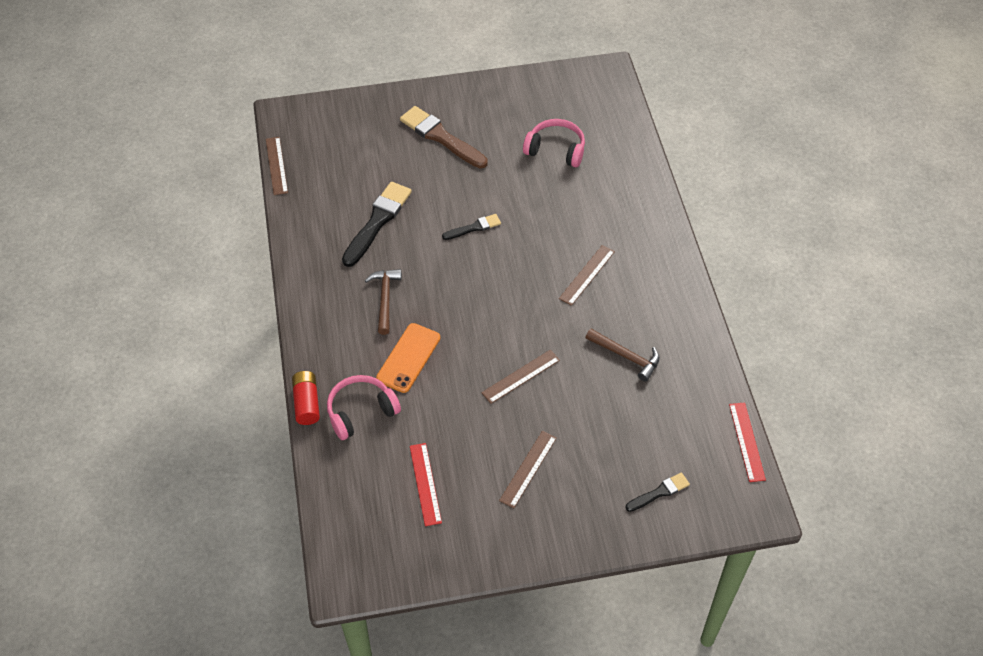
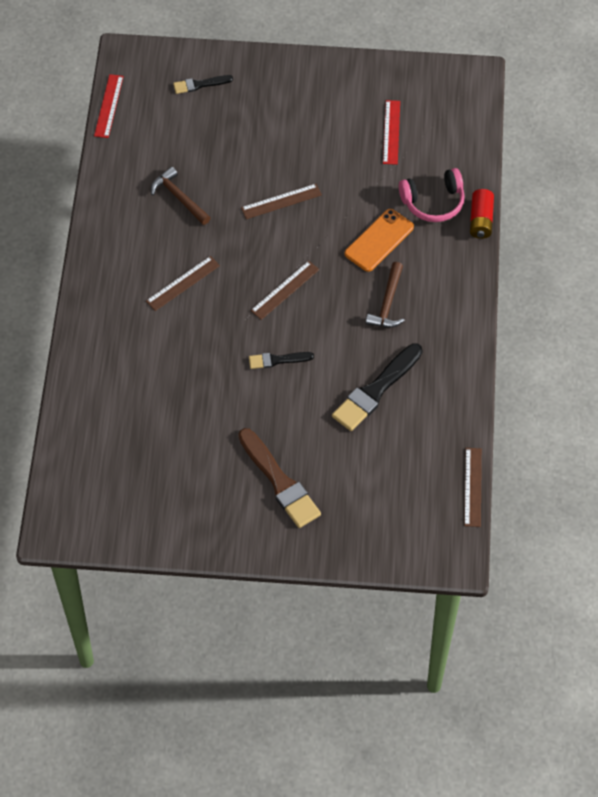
camera: 165 degrees left, 5 degrees up
(528, 469) = (301, 125): brown ruler -> brown ruler (285, 290)
(556, 150) = (158, 434): pink headphones -> none

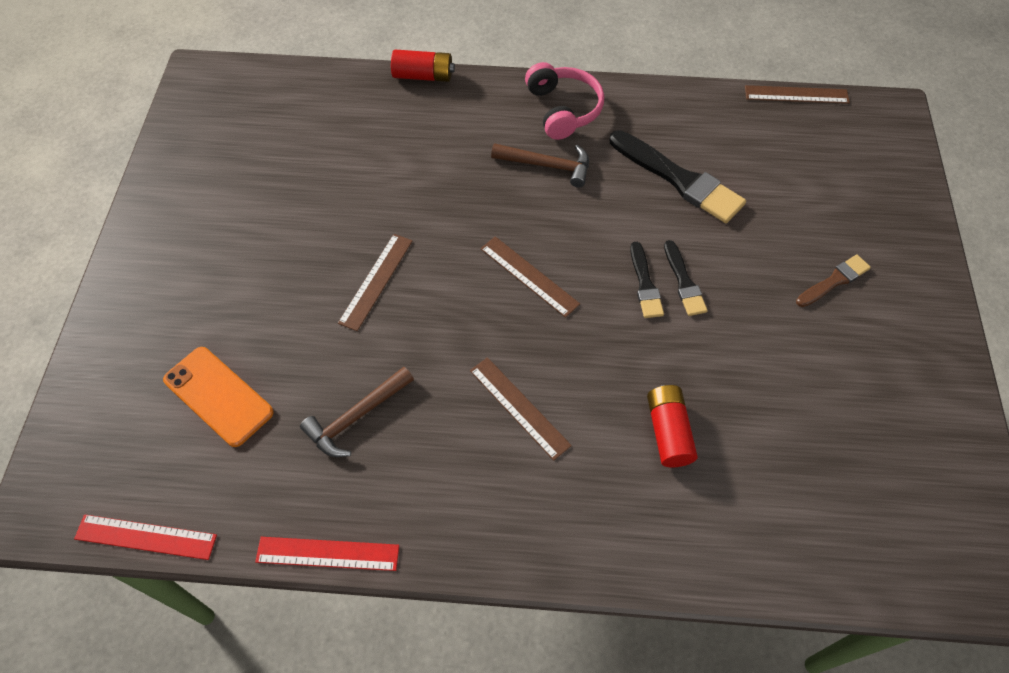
camera: 90 degrees left, 0 degrees up
(162, 365) = (668, 432): none -> red battery
(200, 84) = (133, 392): black brush -> black brush (684, 282)
(280, 482) = (834, 281): brown brush -> brown brush, size x0.54
(281, 201) = (376, 281): brown ruler -> brown ruler turned 45 degrees clockwise
(379, 240) = (449, 173): orange phone -> orange phone (218, 396)
(391, 132) = (273, 157): red ruler -> red ruler (327, 554)
(433, 202) = (392, 118): pink headphones -> pink headphones (563, 109)

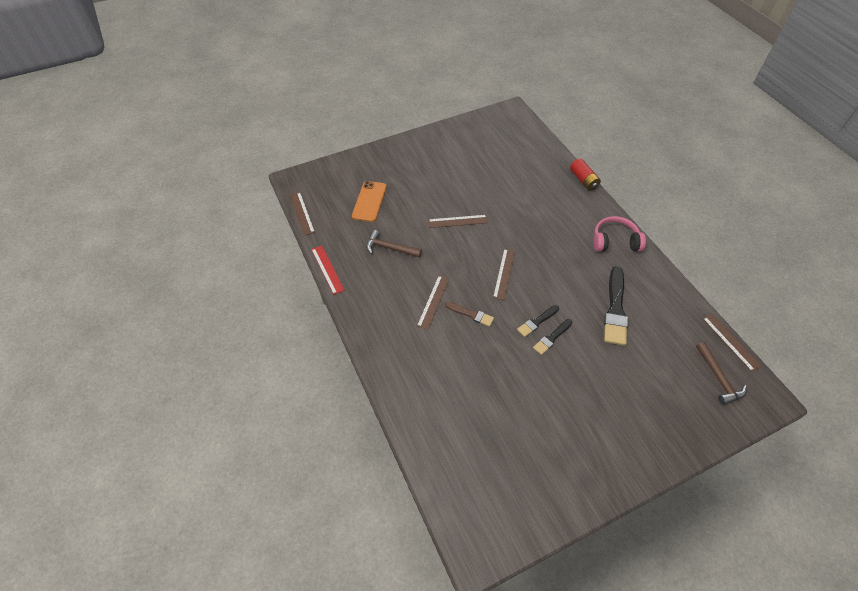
camera: 60 degrees right, 5 degrees down
(146, 537) = (302, 213): red ruler -> brown ruler
(547, 165) = (573, 251): brown hammer -> brown hammer (718, 377)
(563, 109) = (615, 241): pink headphones -> pink headphones turned 135 degrees counterclockwise
(668, 432) = (461, 366): red battery -> none
(834, 281) = (610, 409): brown brush -> brown brush (471, 314)

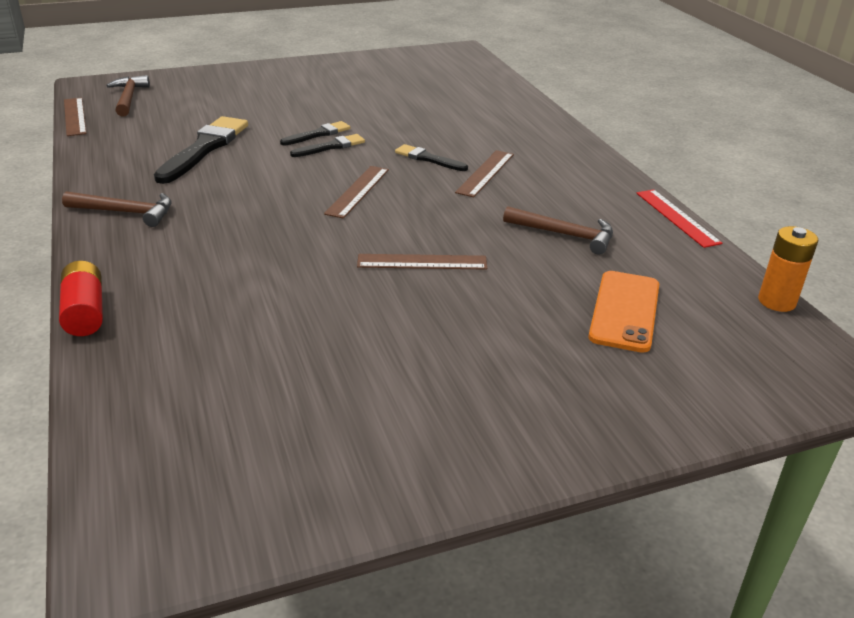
camera: 175 degrees left, 20 degrees down
(302, 213) = (776, 301): brown ruler -> orange battery
(471, 314) = (428, 159): brown brush -> black brush
(615, 241) = (125, 212): pink headphones -> brown hammer

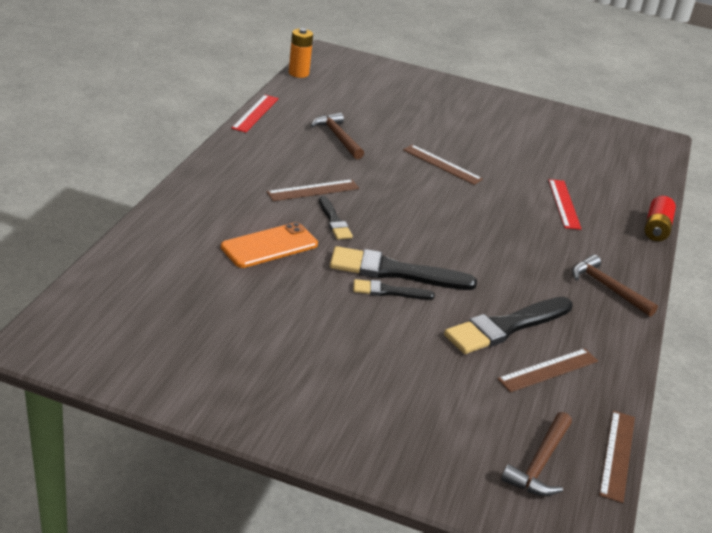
camera: 145 degrees left, 0 degrees up
(232, 285) = (564, 204): none -> red ruler
(331, 147) = (394, 271): black brush -> black brush, size x1.84
(358, 191) = (423, 222): brown ruler -> brown ruler (548, 370)
(625, 311) = (375, 102): orange phone -> orange phone (269, 246)

